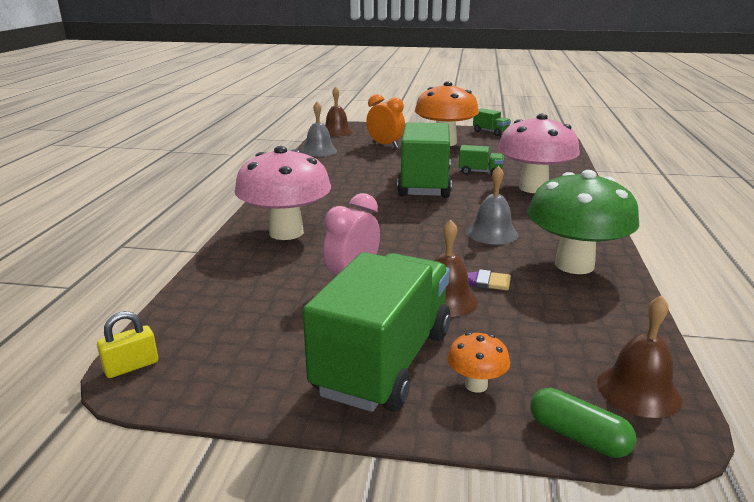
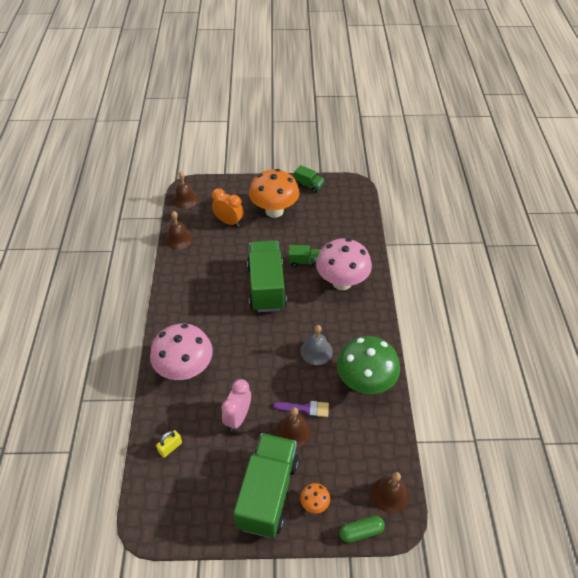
camera: 10 degrees left, 25 degrees up
(131, 366) = (140, 519): yellow padlock -> yellow padlock (170, 447)
(319, 151) = (179, 239): grey bell -> brown bell
(578, 436) = (361, 532): green capsule -> green capsule turned 45 degrees counterclockwise

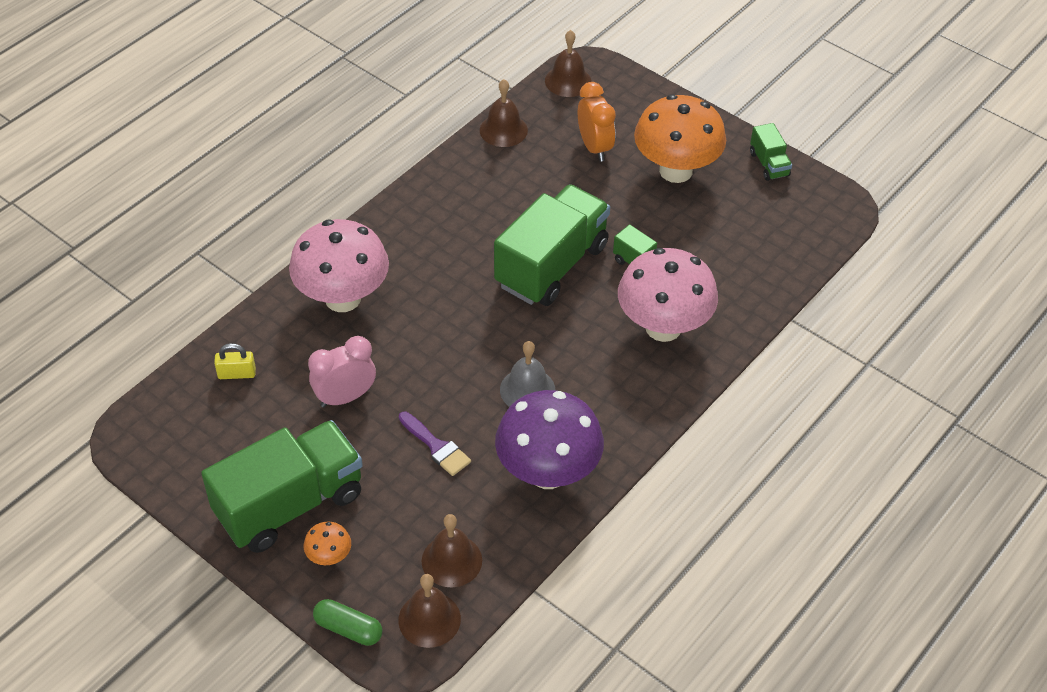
camera: 40 degrees right, 0 degrees up
(294, 431) = (393, 462): brown bell -> brown bell (451, 560)
(365, 382) = (548, 472): green mushroom -> purple mushroom

